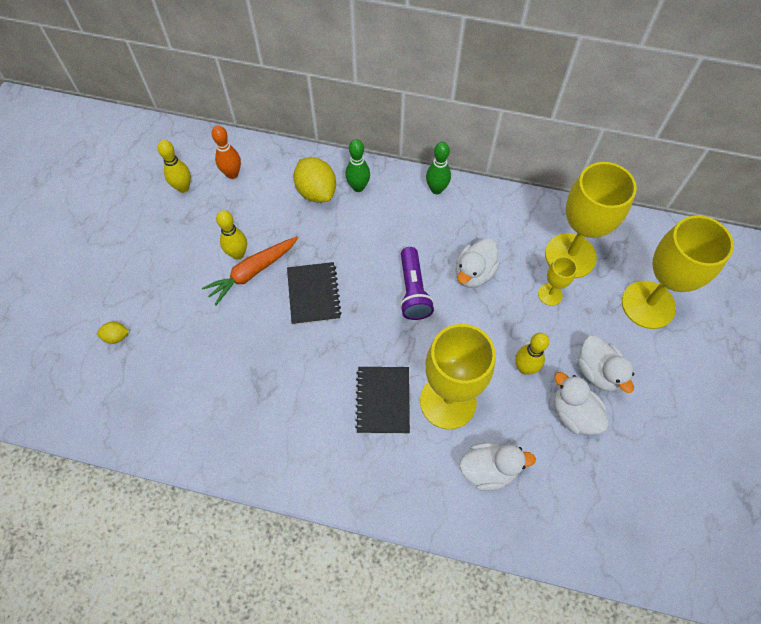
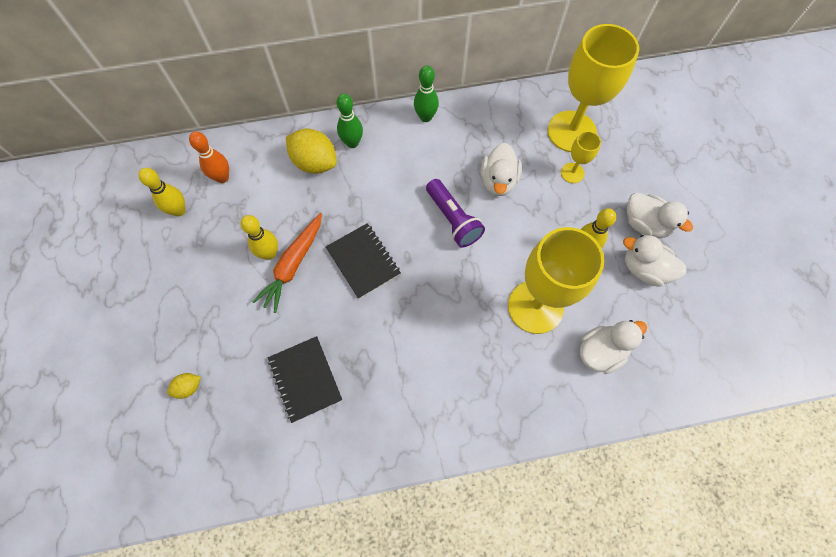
camera: 25 degrees left, 5 degrees up
(382, 400) = (478, 332): black notebook -> black notebook (305, 379)
(648, 305) = (655, 148): yellow goblet -> none

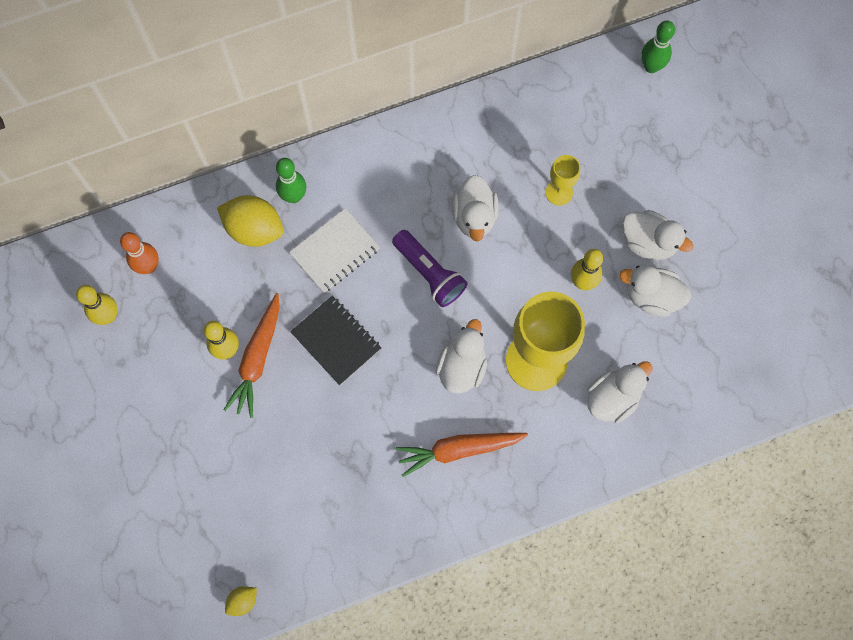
camera: 10 degrees left, 5 degrees up
(188, 387) = (175, 514): yellow lemon -> yellow lemon (243, 601)
(305, 379) = (299, 484): black notebook -> none
(377, 190) = (335, 252): none -> white notebook
(425, 117) = (375, 148): green bowling pin -> green bowling pin (651, 66)
(454, 374) = (458, 450): none -> orange carrot
(468, 301) = (462, 367): none -> white duck
(571, 131) = (552, 139): yellow goblet -> none

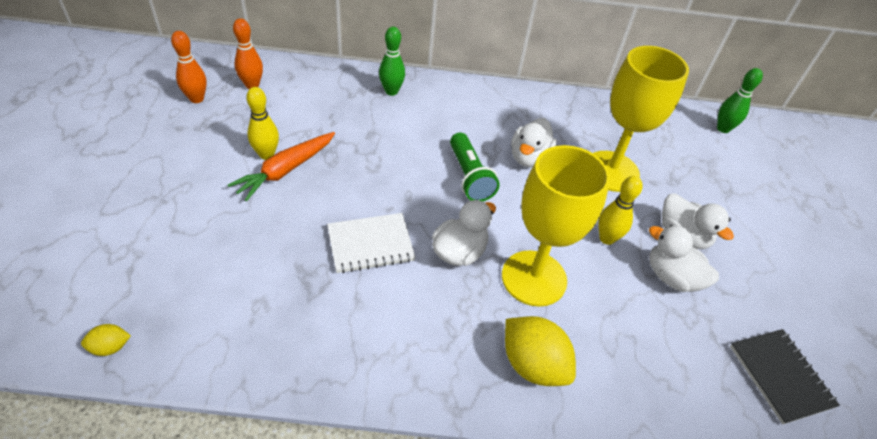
camera: 20 degrees right, 25 degrees down
(108, 316) = (196, 99): yellow bowling pin -> orange bowling pin
(254, 229) = (347, 97): yellow lemon -> yellow lemon (533, 364)
(335, 252) = (400, 133): white notebook -> white notebook (370, 244)
(336, 341) = (360, 186): black notebook -> black notebook (780, 376)
(429, 273) = (469, 177): purple flashlight -> green flashlight
(458, 450) = (416, 316): orange carrot -> none
(559, 192) = (611, 171): yellow goblet -> yellow goblet, size x2.15
(612, 398) = (599, 344): white duck -> none

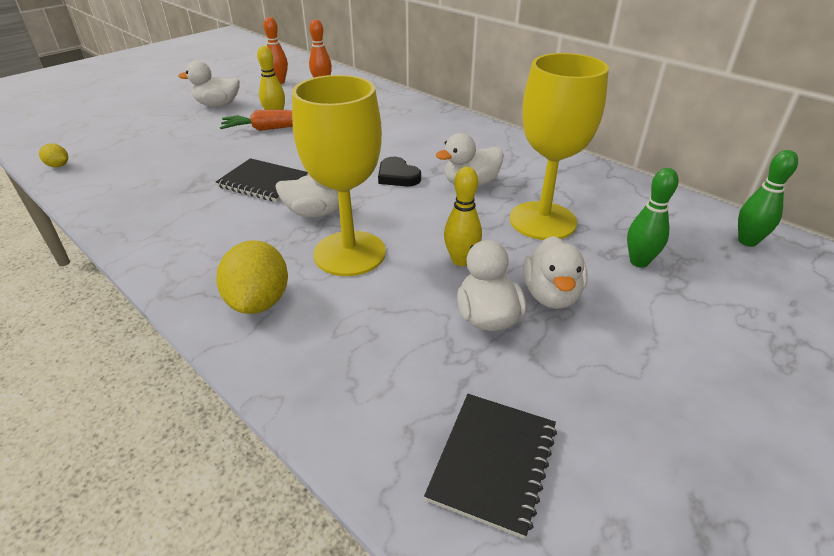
camera: 45 degrees right, 10 degrees down
(173, 164) = (218, 105): none -> white duck
(370, 244) = (263, 182): white notebook -> black notebook
(391, 91) = (414, 113): green bowling pin -> green bowling pin (639, 262)
(469, 177) = (397, 176): green flashlight -> black heart

